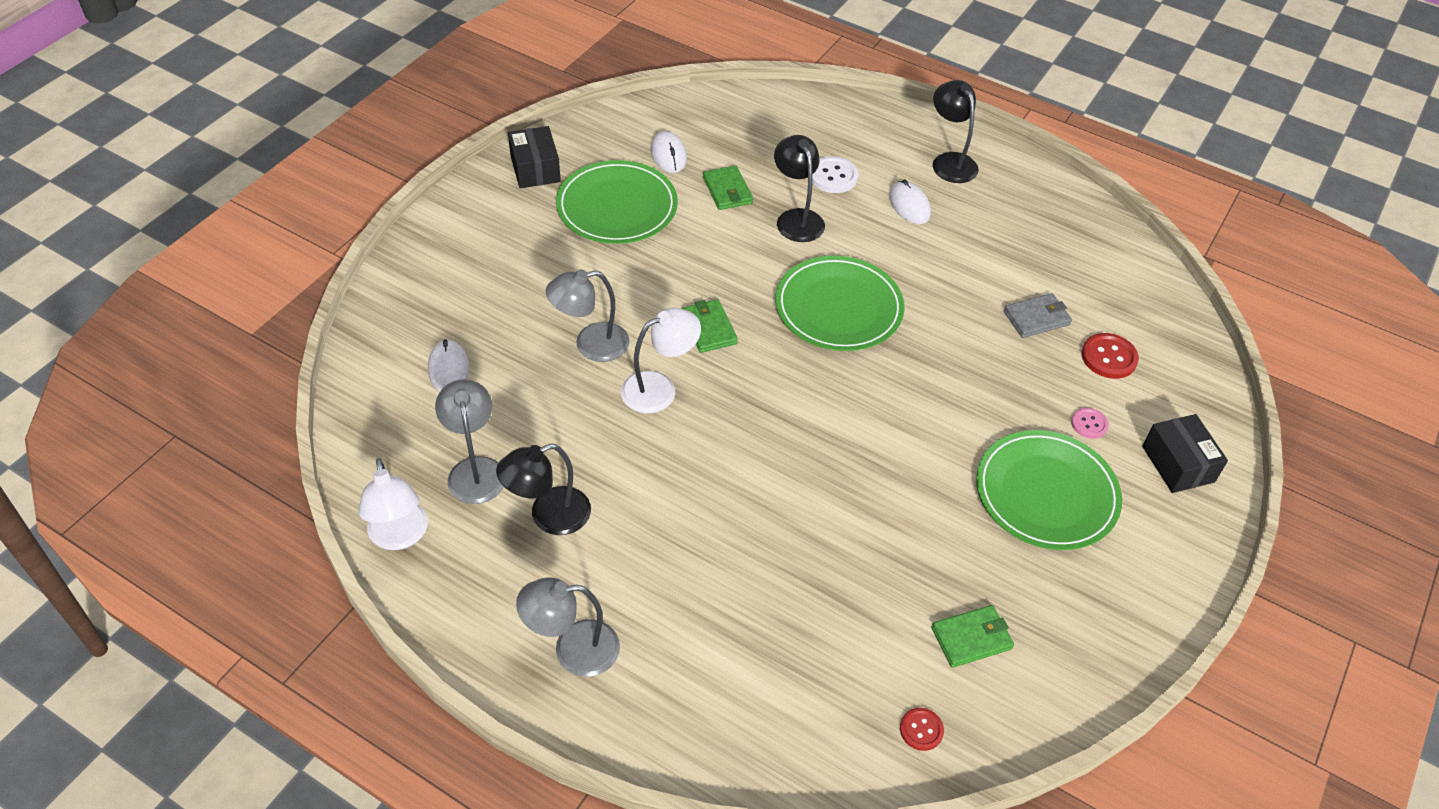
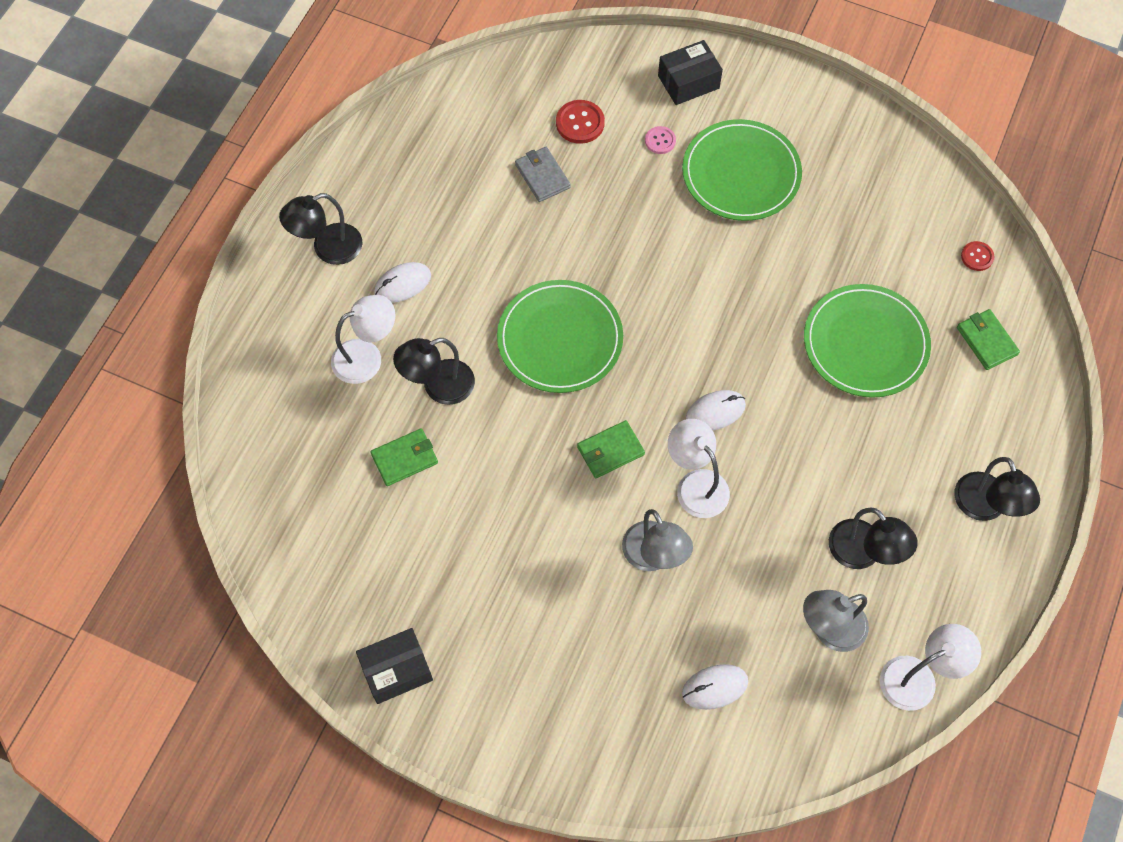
camera: 95 degrees left, 15 degrees up
(573, 649) = (984, 507): grey lamp -> black lamp
(617, 206) = (447, 568): green plate -> green plate (865, 343)
(668, 155) = (352, 528): white mouse -> white mouse (715, 412)
(833, 176) = (367, 357): white button -> white lamp
(971, 638) = (891, 225): green wallet -> green wallet (986, 341)

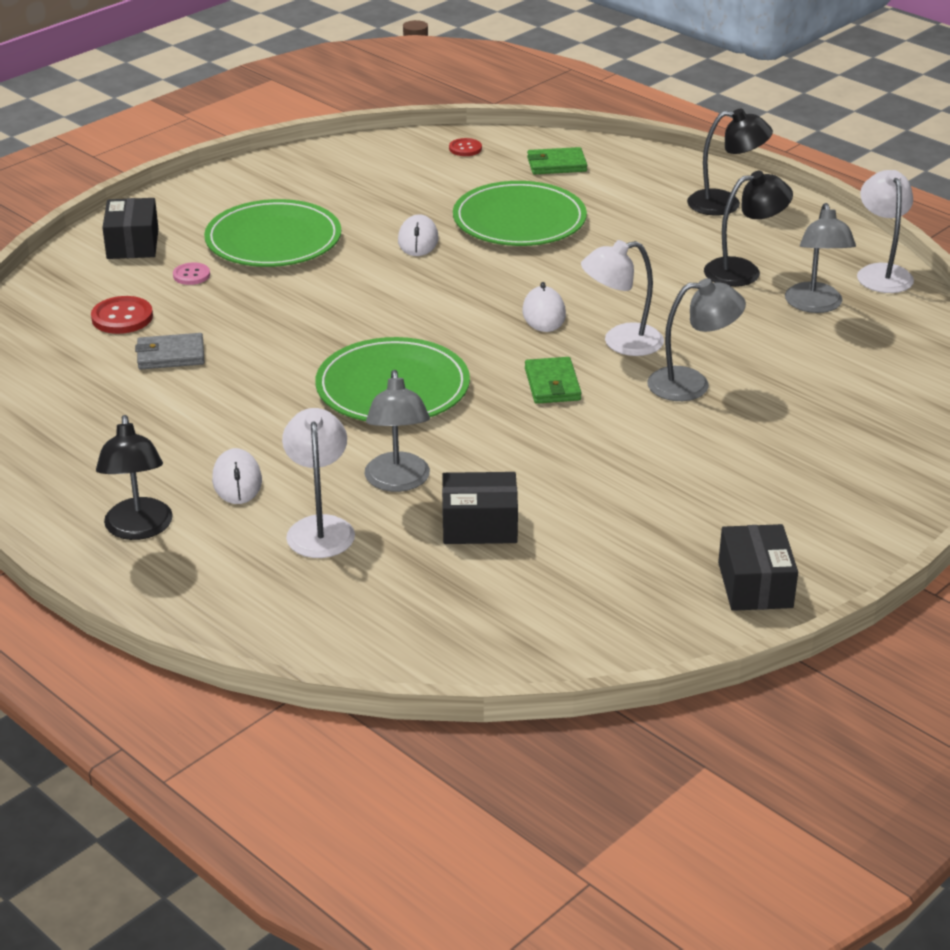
camera: 70 degrees left, 30 degrees down
(405, 458) = (479, 525): green wallet -> black box
(438, 387) = (398, 482): black lamp -> grey lamp
(714, 687) = (853, 380): white mouse -> white mouse (418, 240)

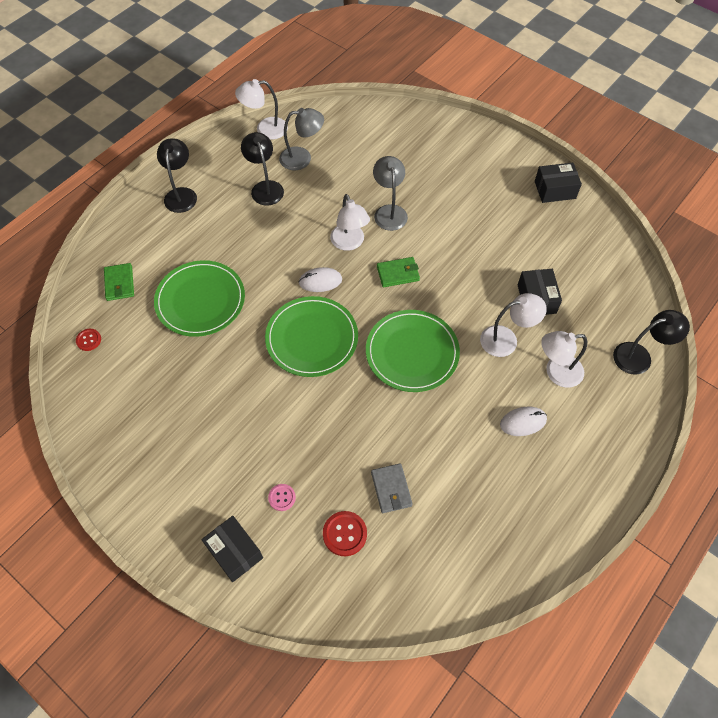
camera: 95 degrees left, 25 degrees up
(132, 244) = (234, 552): black box -> black box turned 60 degrees clockwise
(139, 529) = (581, 467): black lamp -> black lamp (639, 356)
(273, 240) = (228, 450): green plate -> green plate (312, 338)
(398, 482) = (506, 339): grey lamp -> white lamp
(418, 240) = (228, 357): white mouse -> none

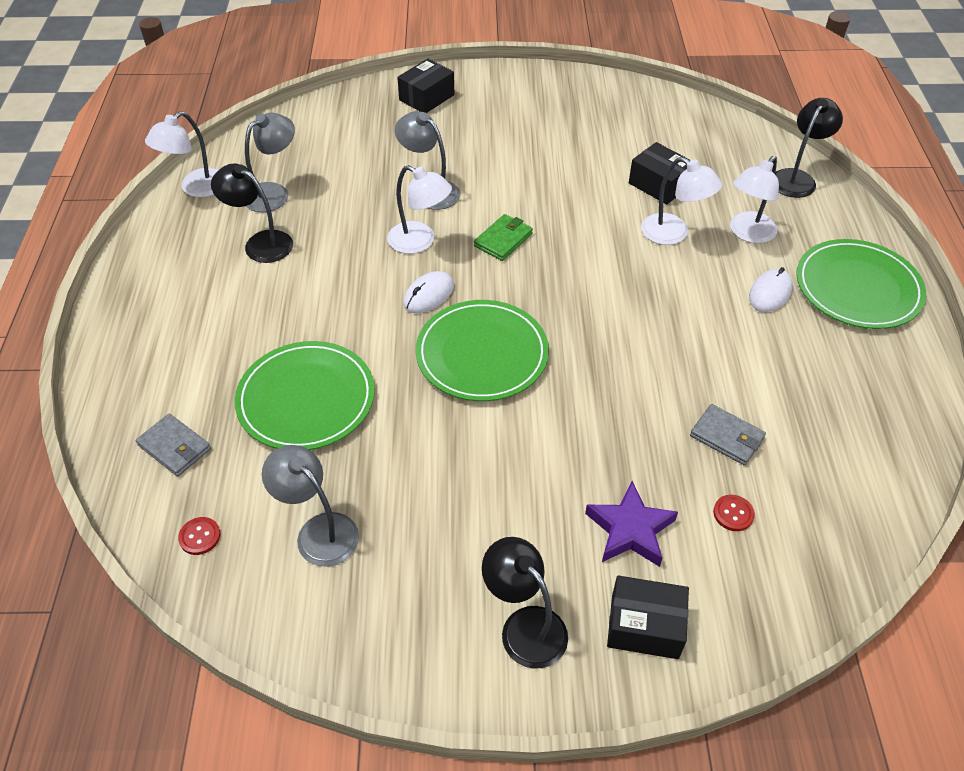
camera: 40 degrees left, 10 degrees down
(119, 283) = (174, 447): green wallet -> grey wallet
(139, 378) = (319, 531): none -> grey lamp
(181, 194) = (157, 306): black lamp -> black lamp (524, 626)
(282, 497) = (630, 530): pink button -> purple star
(344, 534) = (733, 514): red button -> red button, size x0.63
(412, 352) = (600, 300): green plate -> green plate (858, 288)
(506, 339) = (673, 234): white lamp -> white lamp turned 90 degrees clockwise
(555, 190) = (570, 89): black box -> black box (426, 97)

